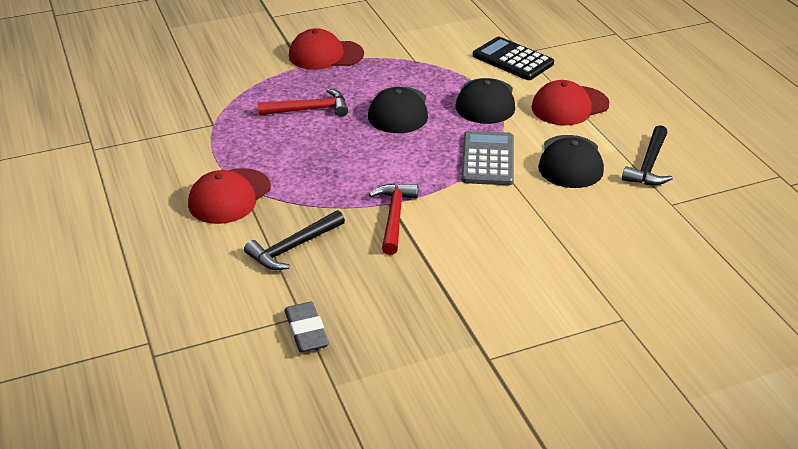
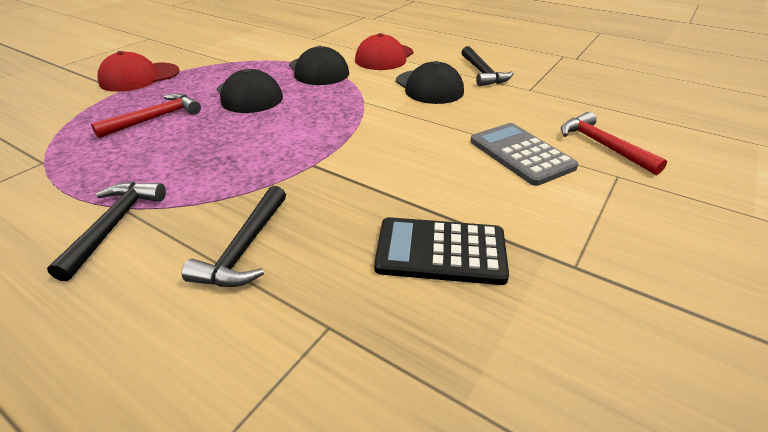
camera: 35 degrees left, 0 degrees up
(229, 196) = (114, 225): red cap -> black hammer
(306, 331) = (354, 344): grey eraser -> none
(394, 217) = (330, 174): red hammer -> red hammer (602, 146)
(488, 159) = (364, 104): grey calculator -> grey calculator (521, 154)
(513, 60) = (310, 44): black calculator -> black calculator (440, 251)

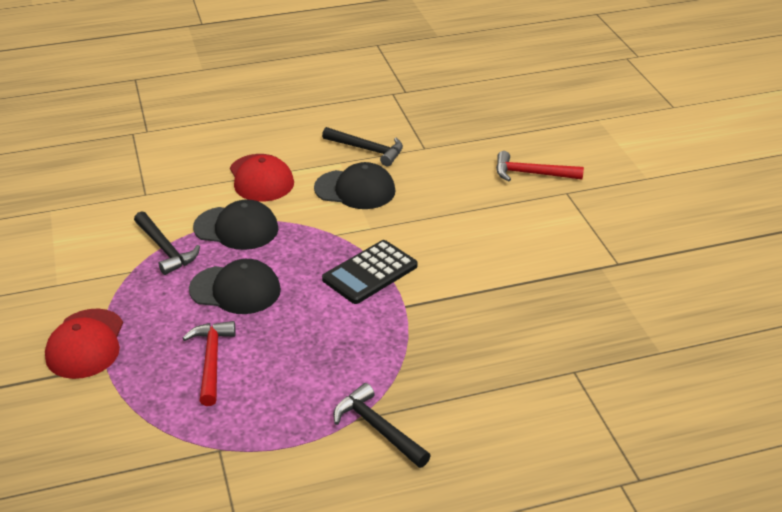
camera: 50 degrees left, 0 degrees up
(245, 248) = (472, 376): black hammer -> black hammer (165, 249)
(440, 251) = (558, 301): black calculator -> black calculator (370, 273)
(521, 154) = (502, 211): grey calculator -> none

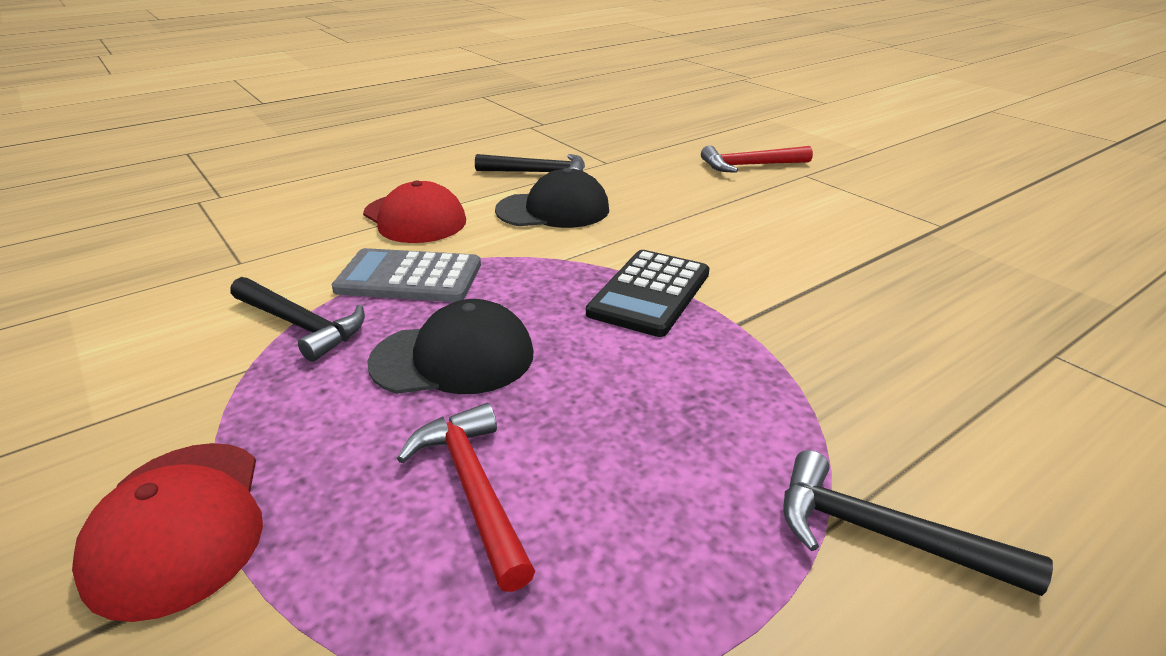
camera: 20 degrees left, 5 degrees down
(236, 228) = (409, 277): black cap -> grey calculator

